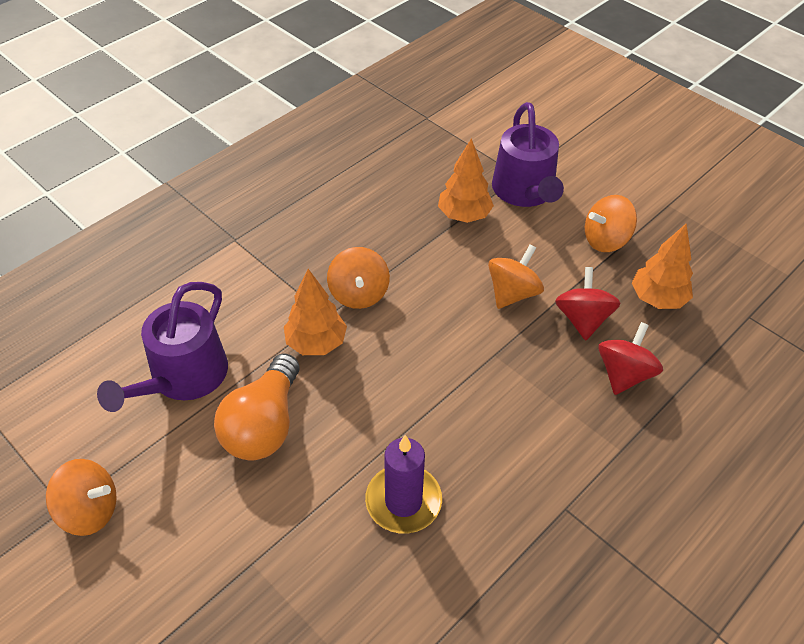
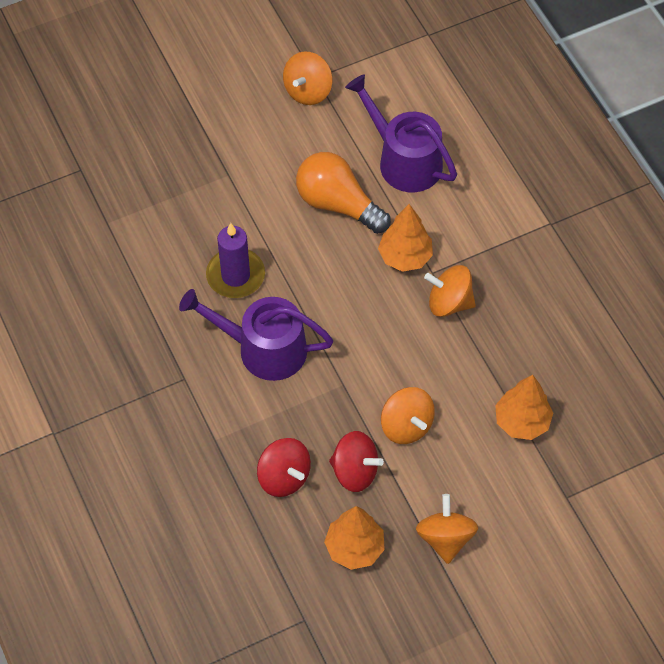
camera: 110 degrees right, 10 degrees up
(525, 191) = (540, 492): purple watering can -> purple watering can (263, 349)

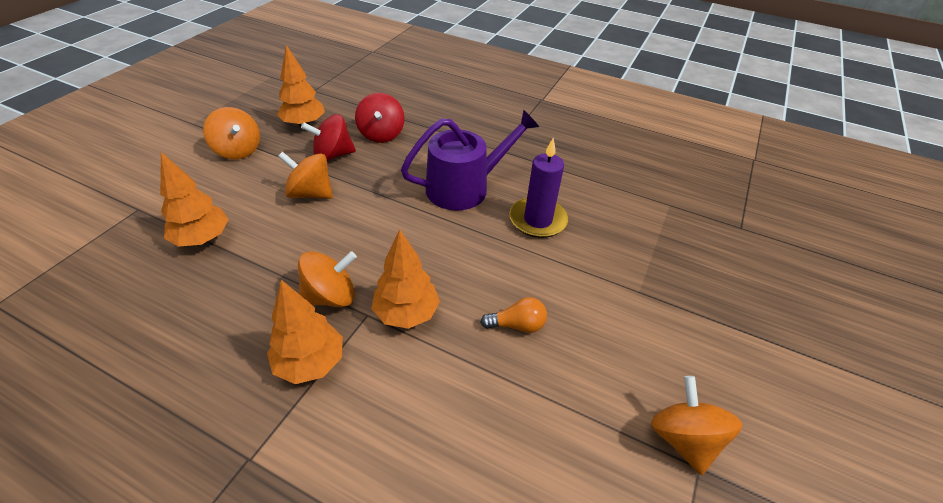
camera: 140 degrees right, 15 degrees down
(284, 477) = (381, 134): red spinning top -> red spinning top turned 105 degrees counterclockwise
(337, 204) = (517, 325): orange light bulb -> orange light bulb, size x0.49
(404, 160) = (494, 422): purple watering can -> none
(489, 259) = (310, 363): none -> orange tree

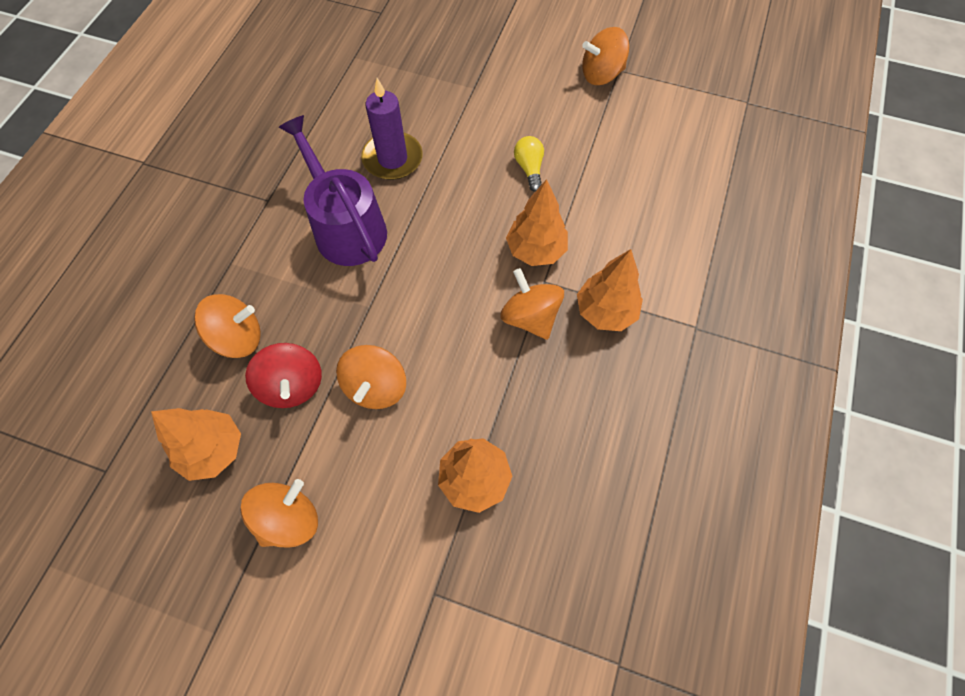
camera: 95 degrees left, 20 degrees up
(381, 134) = (238, 338): red spinning top -> orange spinning top
(517, 325) = (529, 168): orange light bulb -> yellow light bulb

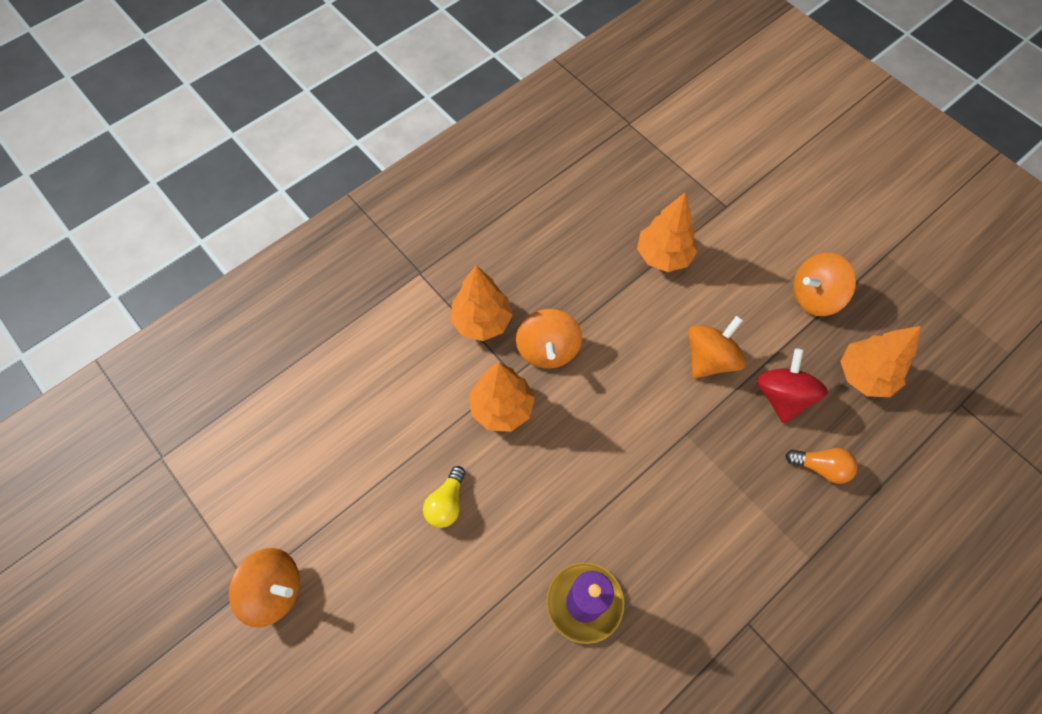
camera: 150 degrees left, 0 degrees up
(238, 338) = (821, 467): orange spinning top -> orange light bulb
(346, 227) = (674, 536): purple watering can -> none

